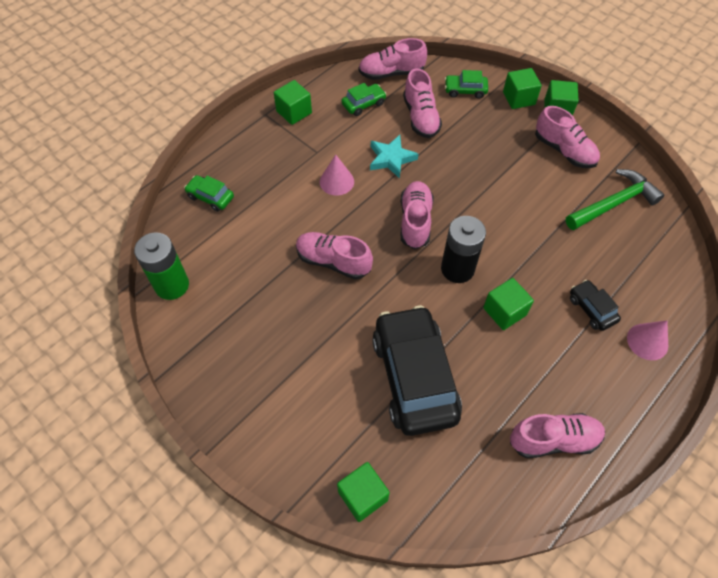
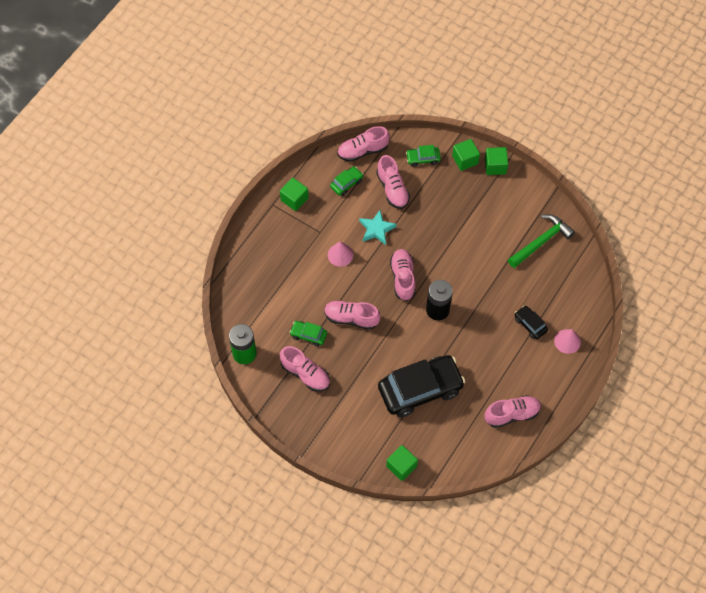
camera: 10 degrees left, 5 degrees up
(210, 197) = (251, 282): green car -> green car (308, 335)
(414, 377) = (420, 389): black car -> black car turned 90 degrees clockwise
(504, 311) = (473, 335): green cube -> none
(564, 151) = (503, 202): pink shoe -> pink shoe (305, 374)

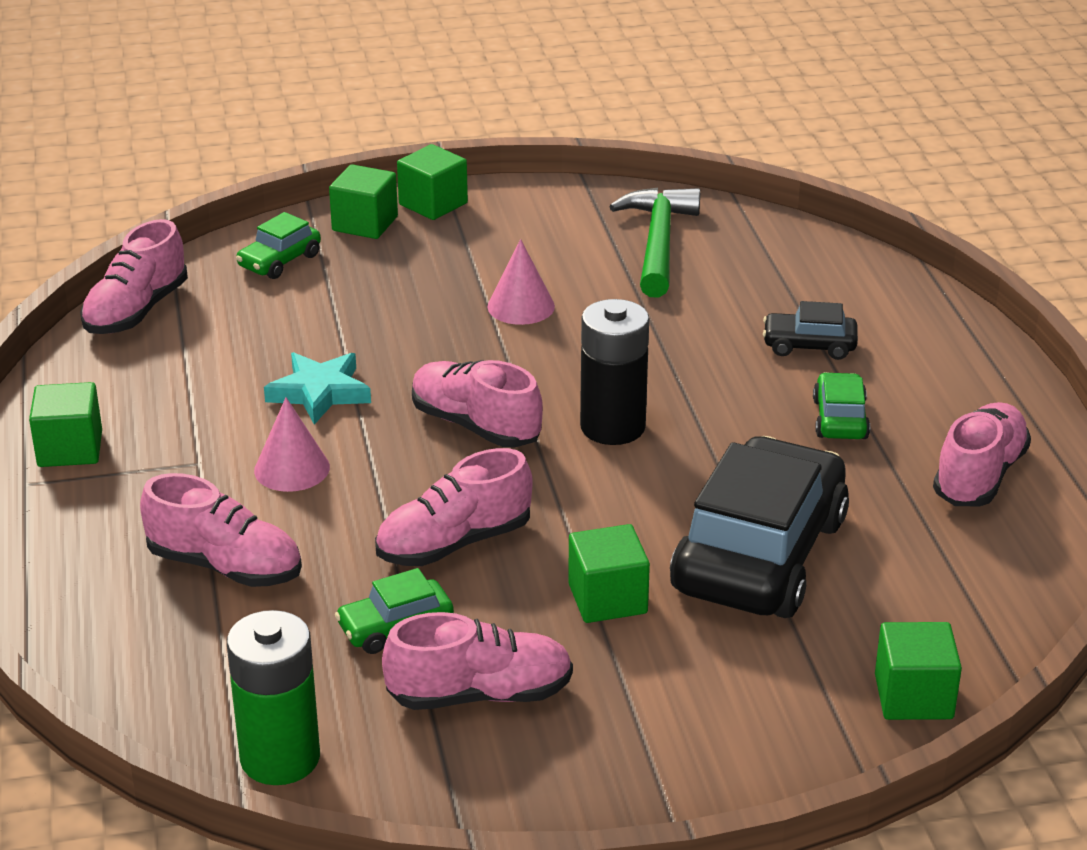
camera: 45 degrees left, 30 degrees down
(346, 183) = (162, 368): green car -> green car (840, 419)
(367, 370) = (607, 599): none -> green cube
(392, 189) = (274, 326): pink shoe -> pink shoe (225, 566)
(567, 341) = (904, 328): pink cone -> pink cone (521, 306)

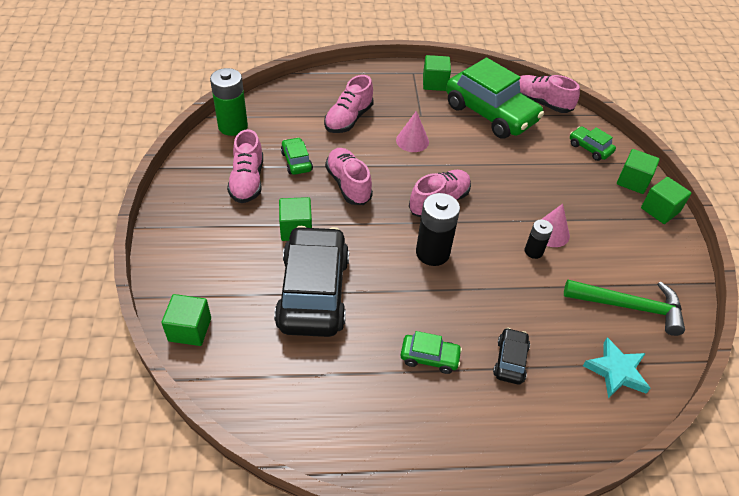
camera: 95 degrees right, 15 degrees up
(181, 371) = (490, 113): none -> green car
(320, 392) = (471, 153): turquoise star -> turquoise star (616, 371)
(571, 323) = (533, 251): none -> black battery
(759, 555) = (313, 292): black car -> black car turned 120 degrees counterclockwise
(979, 476) = (362, 416): pink shoe -> none

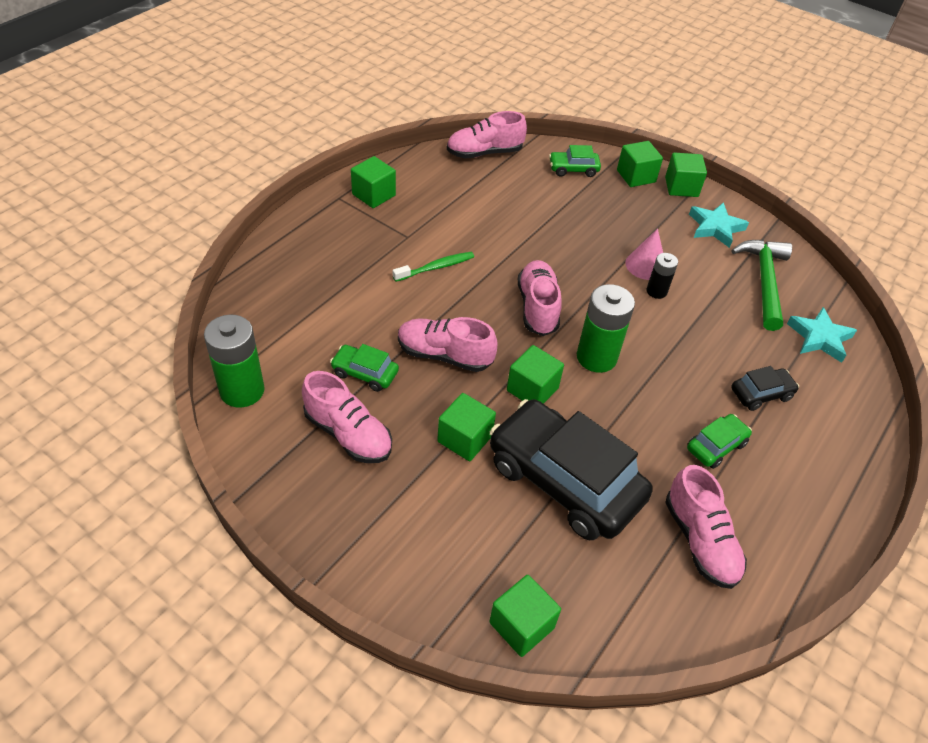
camera: 50 degrees left, 0 degrees up
(348, 119) = (349, 290): pink shoe -> pink shoe (700, 540)
(368, 237) = (532, 389): none -> green cube
(412, 141) = (436, 267): pink cone -> green toothbrush
(432, 253) = (596, 357): black battery -> green battery
(490, 113) = (461, 191): green car -> none
(510, 360) = (761, 394): black car -> black car turned 105 degrees clockwise
(630, 307) = (764, 281): green hammer -> green hammer turned 45 degrees counterclockwise
(646, 250) = (715, 227): none -> turquoise star

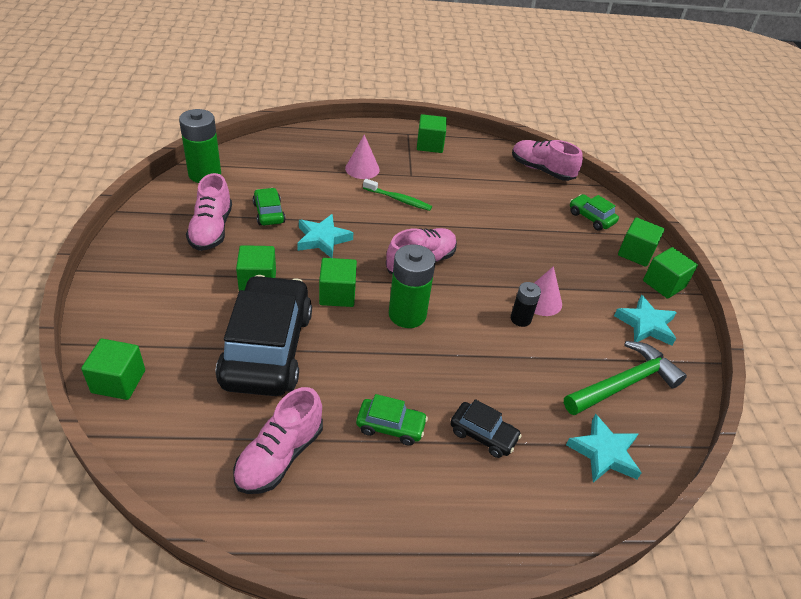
camera: 50 degrees right, 5 degrees down
(362, 263) = (362, 169): none -> pink cone
(444, 355) = (322, 239): pink shoe -> turquoise star

